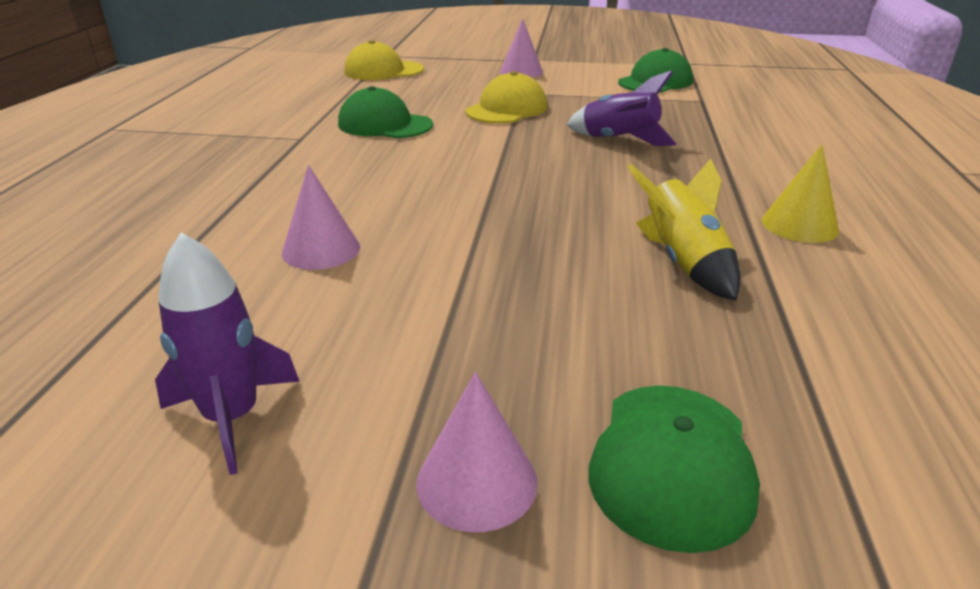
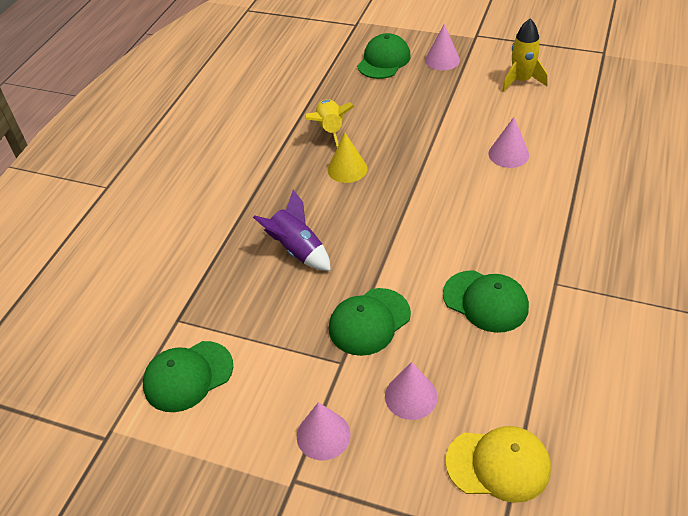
camera: 165 degrees left, 15 degrees up
(232, 417) = (521, 81): purple rocket -> yellow rocket
(455, 85) = (411, 396): none -> pink cone
(507, 109) = (369, 322): yellow cap -> green cap
(799, 225) = (252, 150): yellow cone -> yellow cone (347, 169)

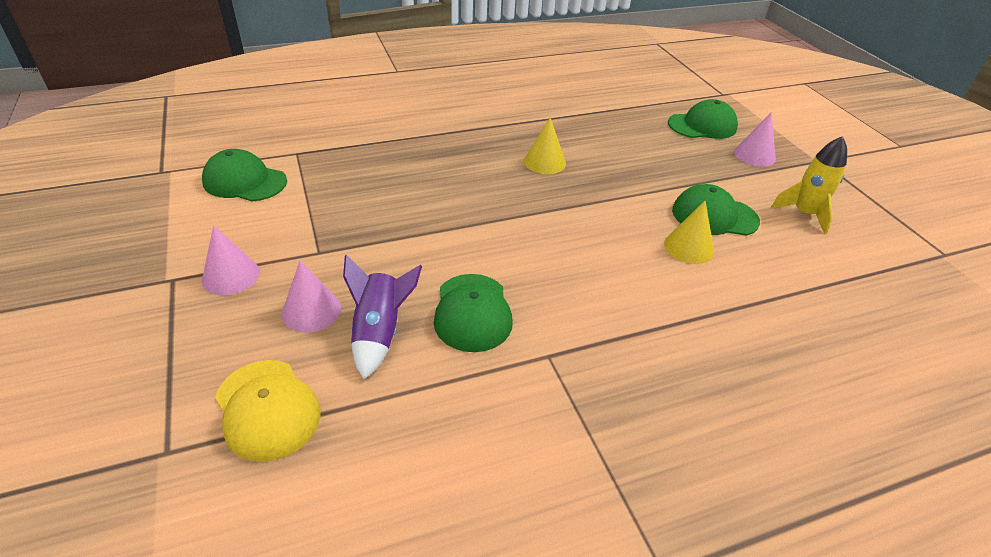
camera: 45 degrees right, 5 degrees down
(297, 250) = (423, 176): purple rocket -> purple rocket (379, 333)
(330, 131) = (577, 135): yellow rocket -> none
(369, 322) = (379, 248): green cap -> green cap (714, 216)
(508, 154) = (689, 247): pink cone -> yellow cone

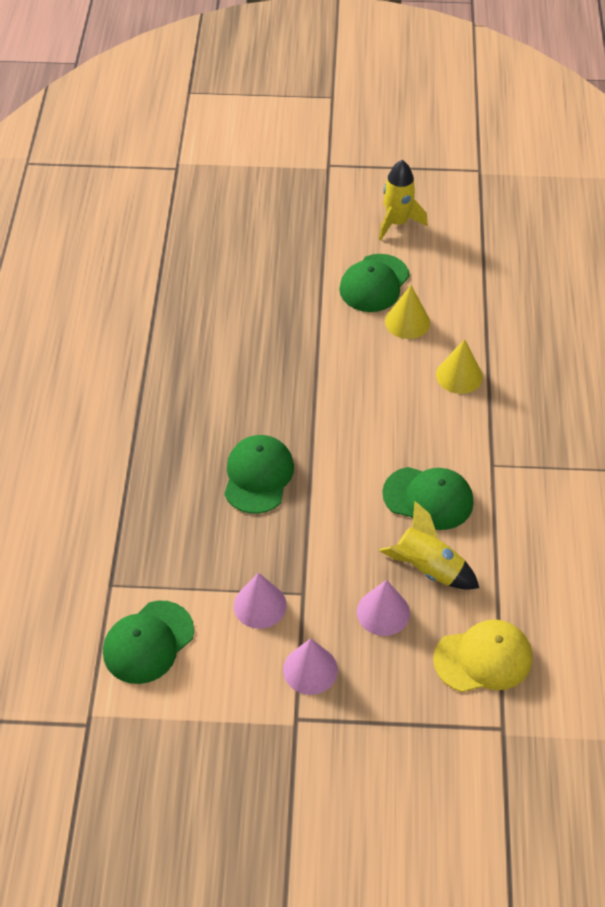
camera: 65 degrees left, 10 degrees up
(379, 333) = (428, 568): purple rocket -> yellow rocket
(544, 162) = (234, 370): yellow cone -> yellow cone (459, 375)
(702, 125) = (229, 216): green cap -> green cap (258, 476)
(754, 155) = (298, 206): pink cone -> pink cone (260, 605)

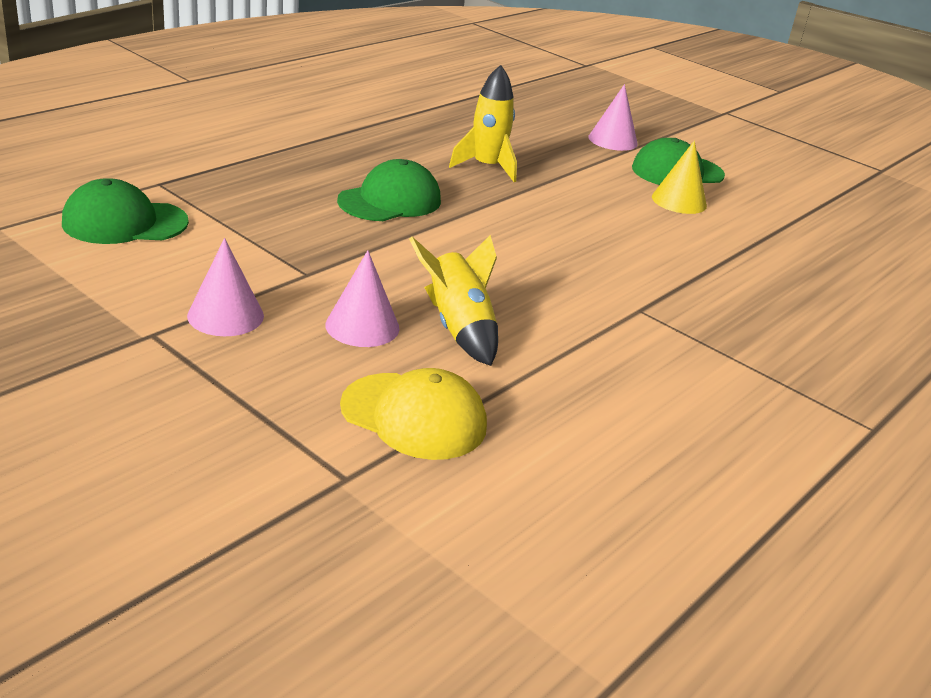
camera: 35 degrees right, 20 degrees down
(260, 605) = (256, 258): pink cone -> pink cone (613, 140)
(397, 223) = (750, 157): yellow rocket -> yellow rocket (487, 167)
(428, 498) = (534, 292): green cap -> none
(459, 375) = (687, 248): yellow cone -> none

